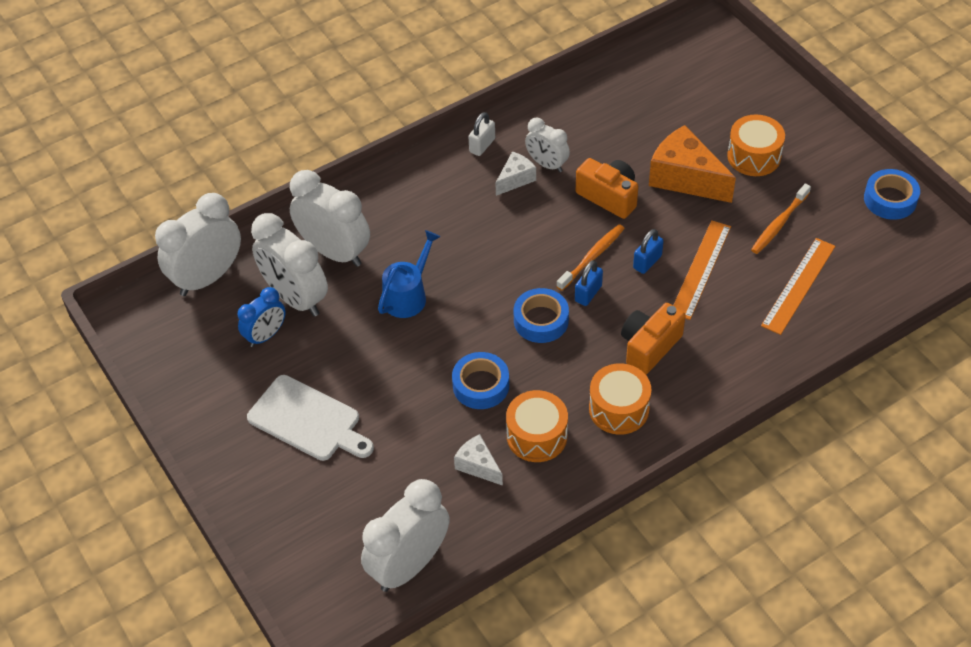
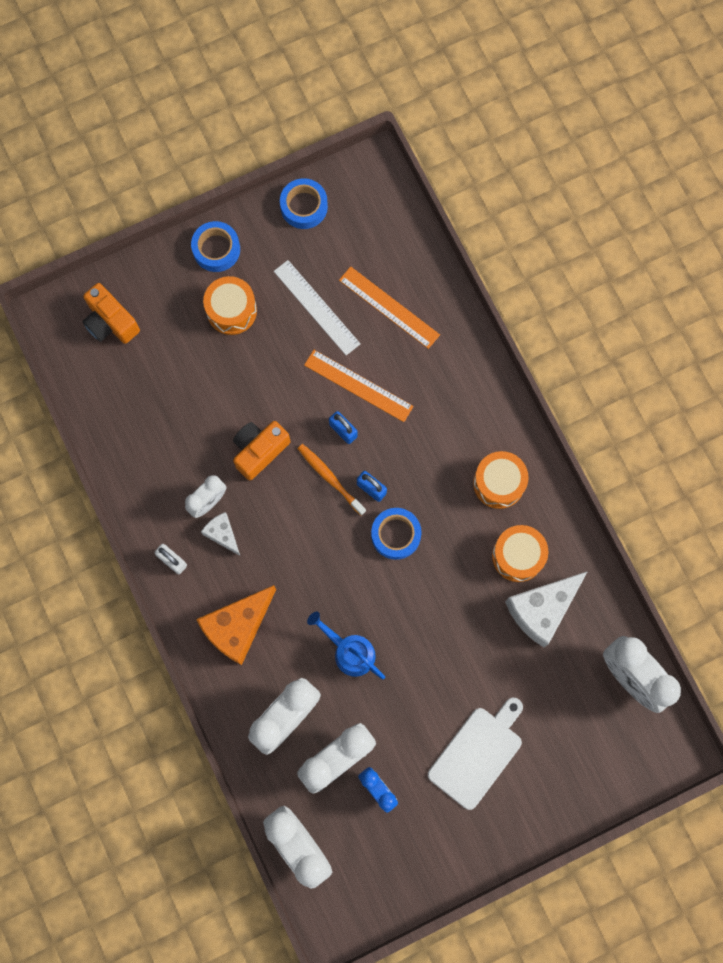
camera: 85 degrees left, 25 degrees up
(478, 465) = (541, 609): white cheese -> white cheese, size x1.87
(481, 385) = (459, 597): blue tape -> blue tape (216, 249)
(649, 347) = (437, 446): orange camera -> orange camera (110, 322)
(685, 178) = (248, 377): orange cheese -> orange cheese (237, 627)
(779, 224) = (316, 307): orange toothbrush -> white ruler

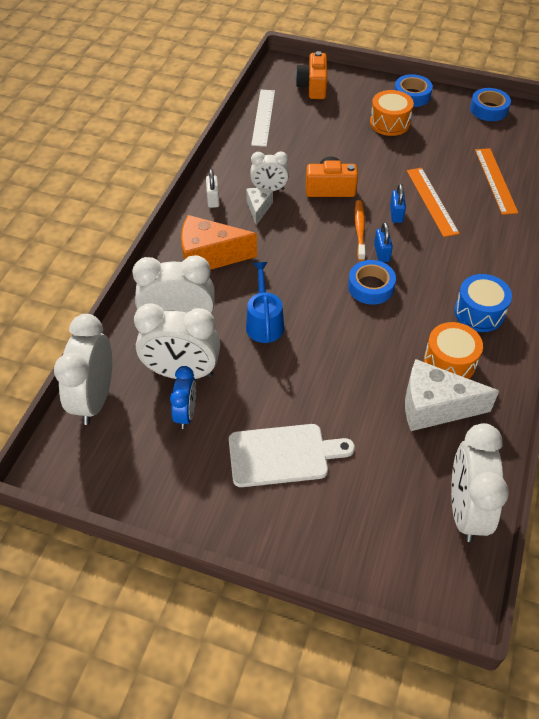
camera: 45 degrees right, 25 degrees down
(316, 307) = (446, 152): white ruler -> white ruler (263, 117)
(499, 483) = (479, 312): orange drum -> blue drum

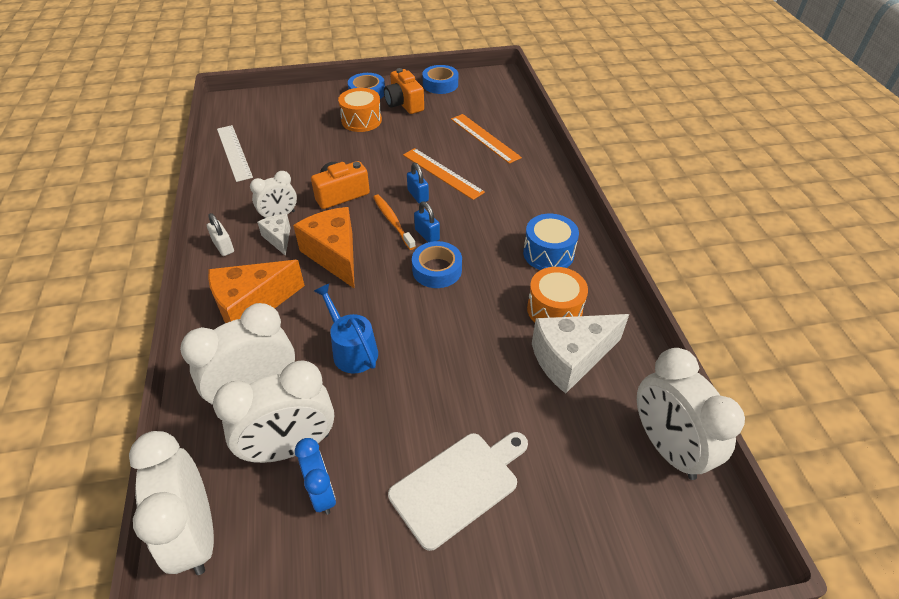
camera: 30 degrees left, 5 degrees down
(294, 240) = (334, 255): none -> orange cheese
(313, 87) = (269, 111): orange camera -> orange camera (404, 104)

